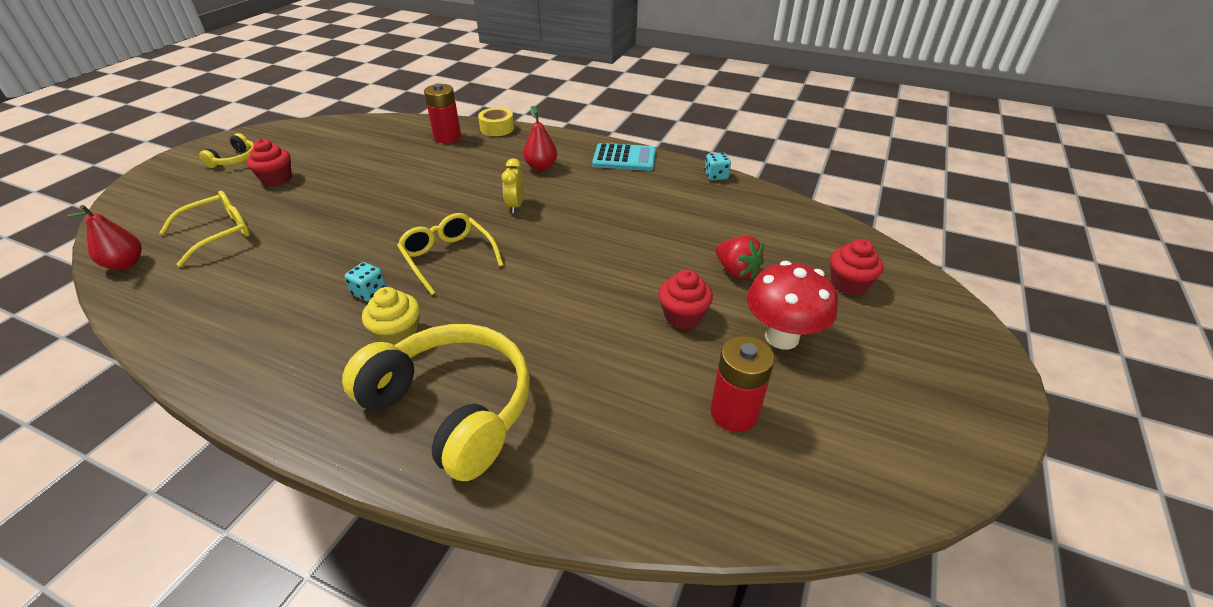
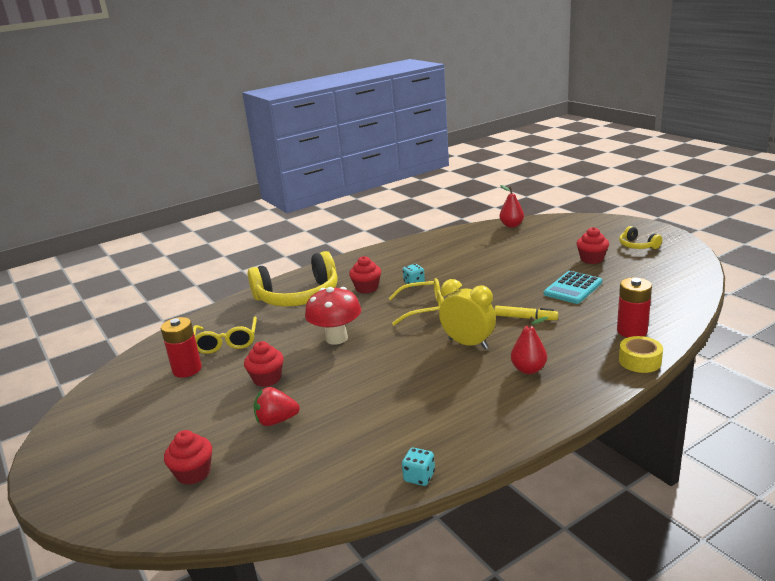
camera: 125 degrees right, 15 degrees down
(219, 233) = (525, 244): yellow glasses -> yellow glasses (226, 342)
(398, 335) = (367, 288): yellow cupcake -> red cupcake
(443, 188) = (525, 318): none -> yellow marker
(515, 206) = (468, 344): yellow clock -> yellow clock, size x1.64
(624, 158) = (509, 425): turquoise calculator -> turquoise calculator (573, 288)
(781, 337) = (201, 411): red mushroom -> red mushroom (336, 338)

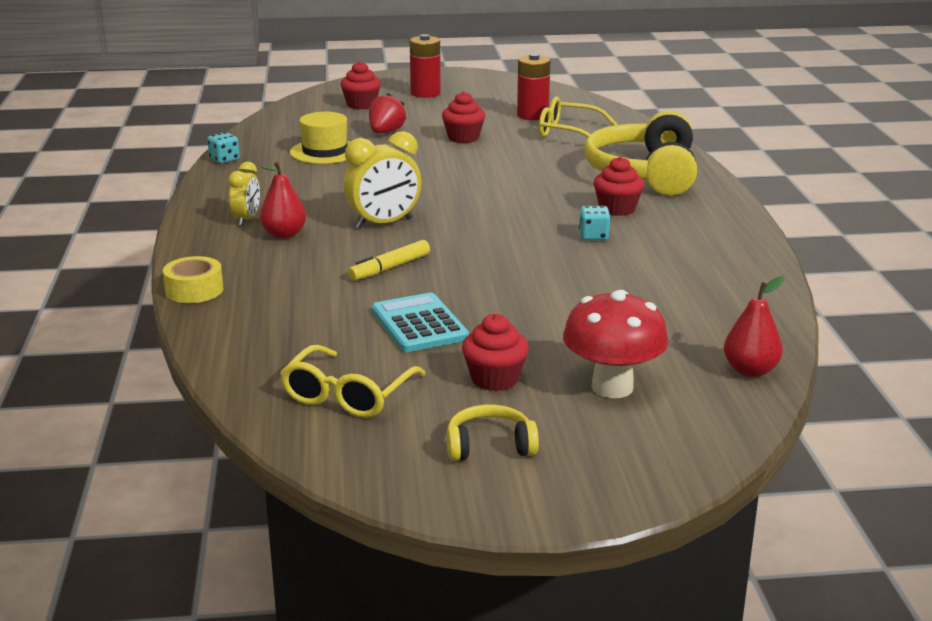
camera: 115 degrees right, 0 degrees up
(336, 338) = (500, 173): red mushroom -> red mushroom (612, 387)
(351, 430) = (325, 152): none -> yellow hat
(424, 309) = (505, 224): yellow glasses -> yellow glasses (347, 395)
(524, 396) = (246, 219): none -> yellow clock
(632, 331) = (253, 313): red battery -> red battery (425, 93)

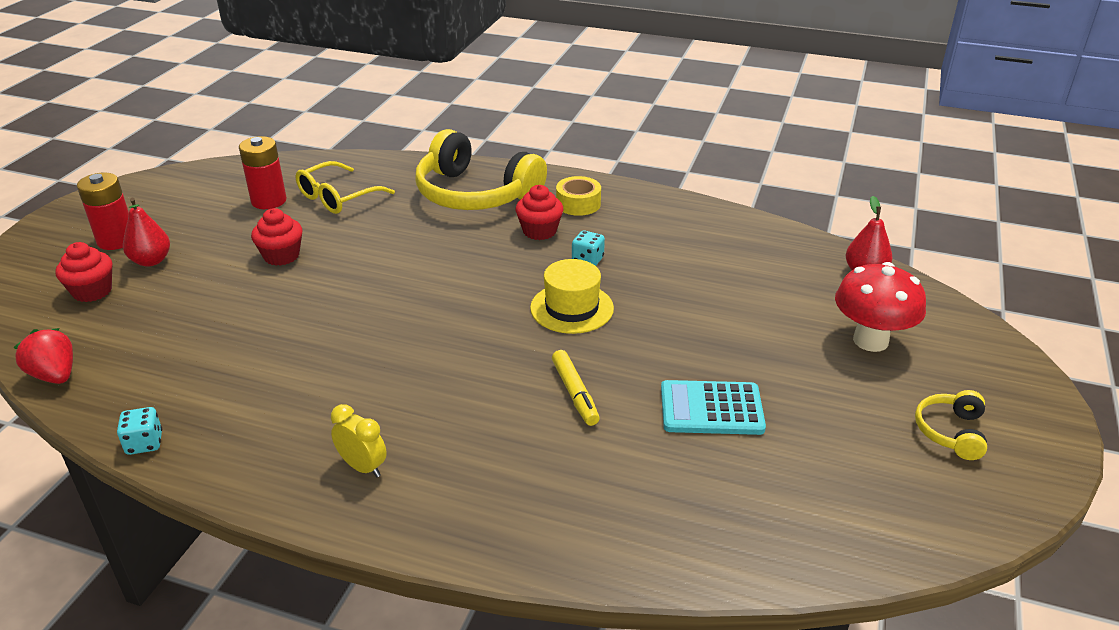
camera: 65 degrees left, 10 degrees up
(194, 290) = (536, 556): yellow tape -> yellow tape (578, 204)
(284, 235) = (433, 447): red pear -> red pear (151, 261)
(325, 152) = (213, 356): yellow hat -> yellow hat (572, 308)
(347, 395) = (838, 493): yellow glasses -> none
(384, 223) = (462, 368): yellow clock -> none
(385, 132) = (204, 298): red strawberry -> red strawberry (55, 375)
(494, 379) = (836, 395): red cupcake -> none

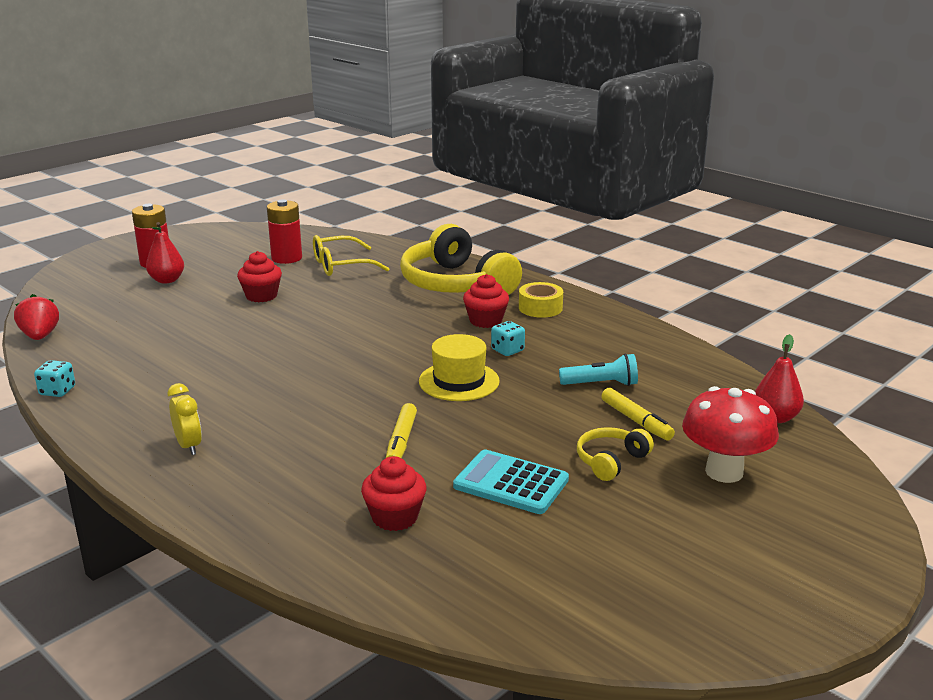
camera: 25 degrees right, 10 degrees down
(92, 291) = (110, 291): red cupcake -> red cupcake (395, 517)
(700, 276) = (601, 384): none -> turquoise flashlight
(760, 308) = (636, 421): none -> yellow marker
(950, 432) = (734, 564): yellow headphones -> yellow headphones (610, 461)

